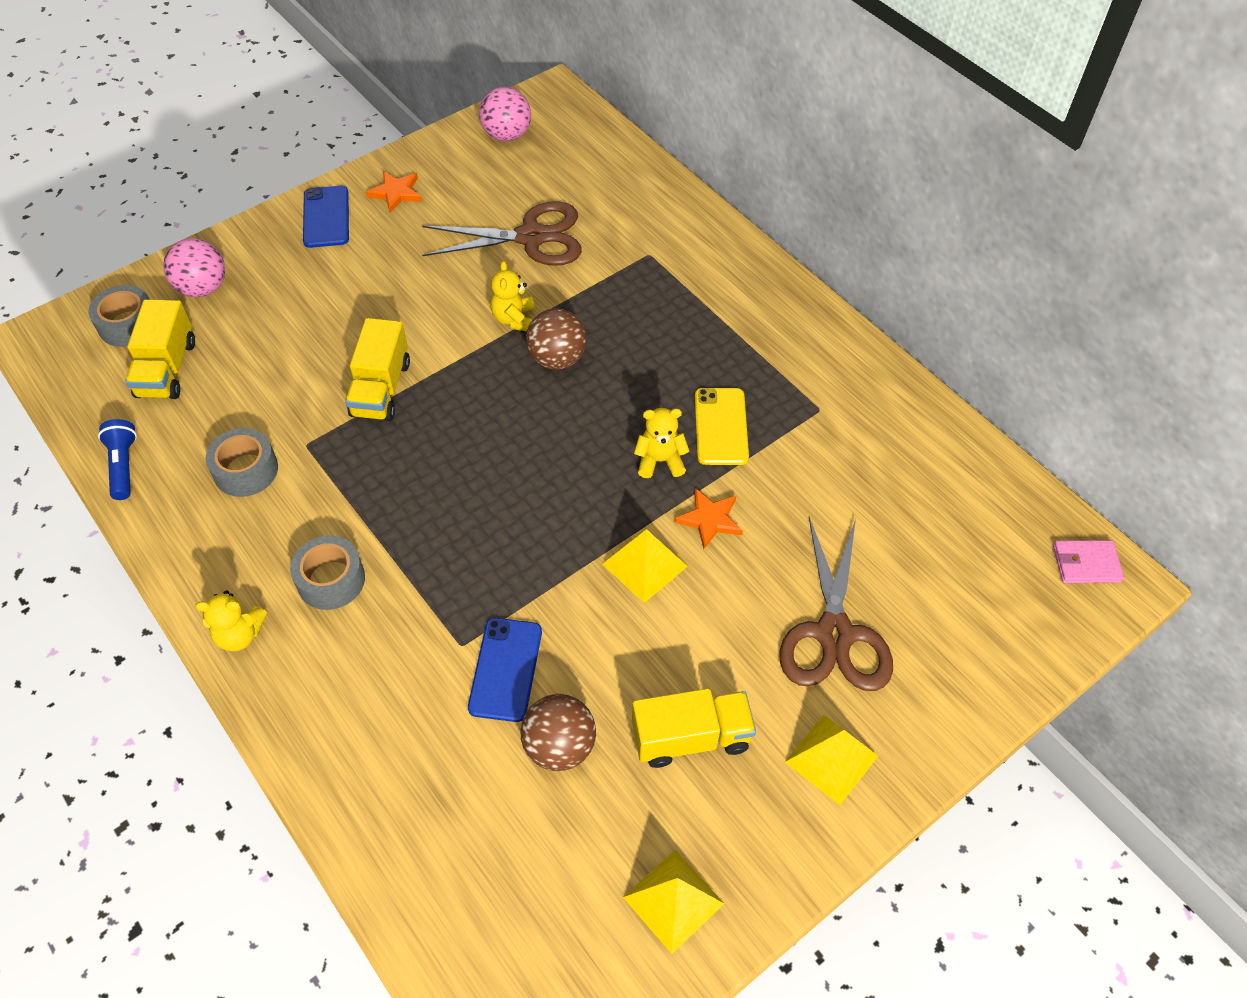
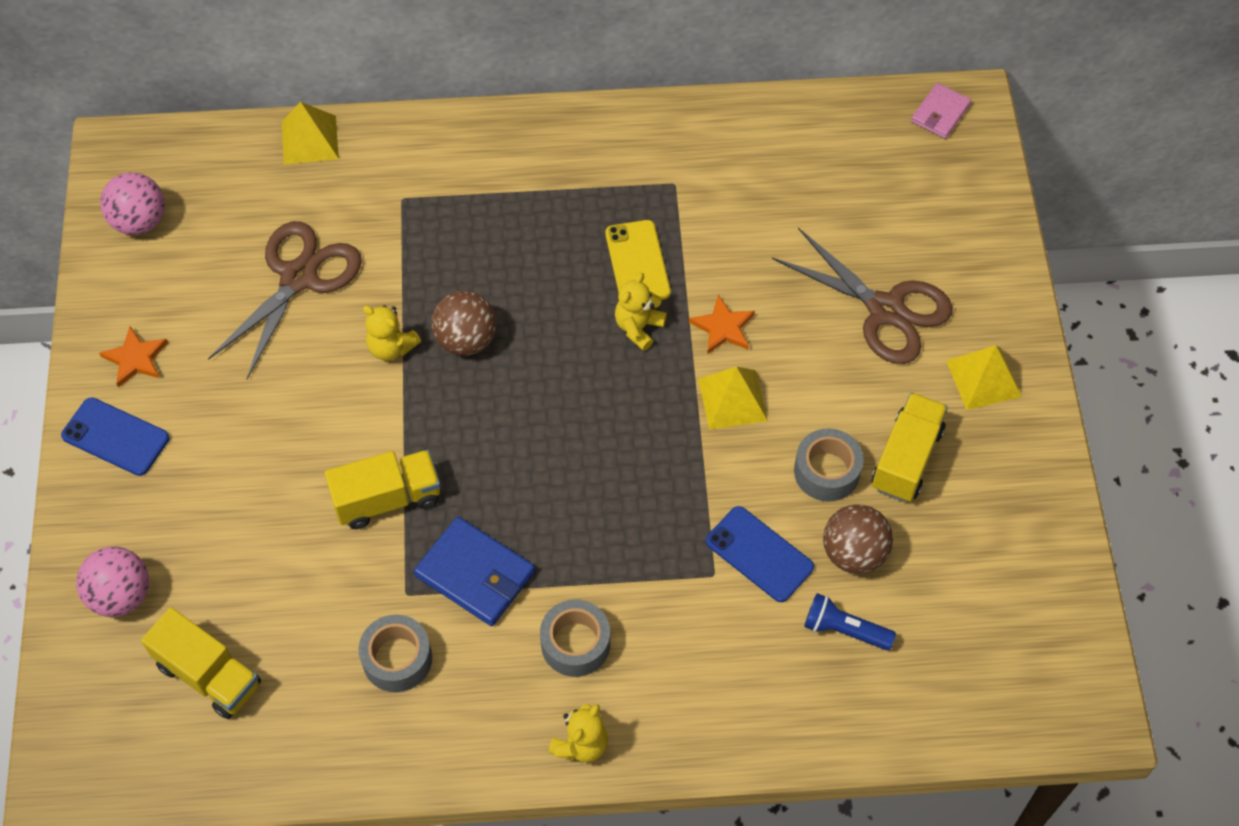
camera: 55 degrees left, 5 degrees up
(123, 466) = (307, 765): blue flashlight -> blue flashlight (844, 630)
(128, 324) = (115, 687): grey tape -> grey tape (826, 471)
(352, 478) = (475, 574): none -> blue wallet
(381, 389) = (387, 499): yellow truck -> yellow truck turned 60 degrees counterclockwise
(673, 900) = (1025, 547): yellow pyramid -> yellow pyramid (309, 140)
(721, 426) = (637, 263): yellow phone -> yellow phone turned 45 degrees clockwise

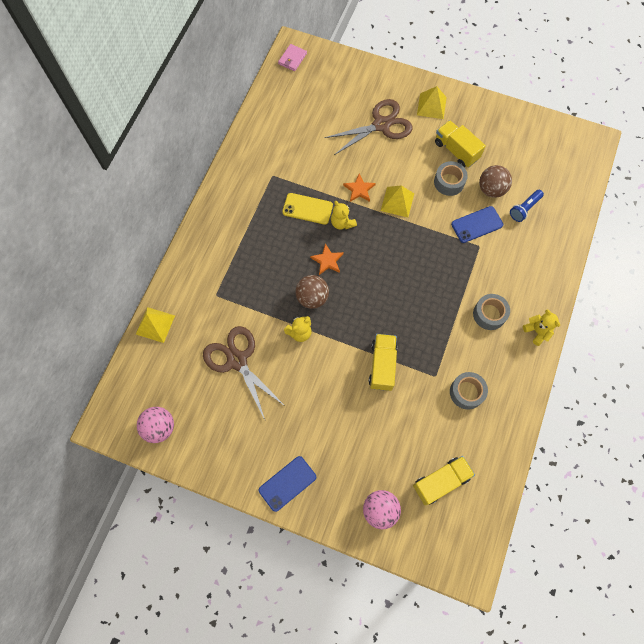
camera: 65 degrees left, 10 degrees up
(136, 359) = (245, 458): orange star -> orange star (327, 260)
(475, 574) = (438, 342): blue wallet -> none
(940, 113) = (292, 59): pink wallet -> pink wallet turned 60 degrees clockwise

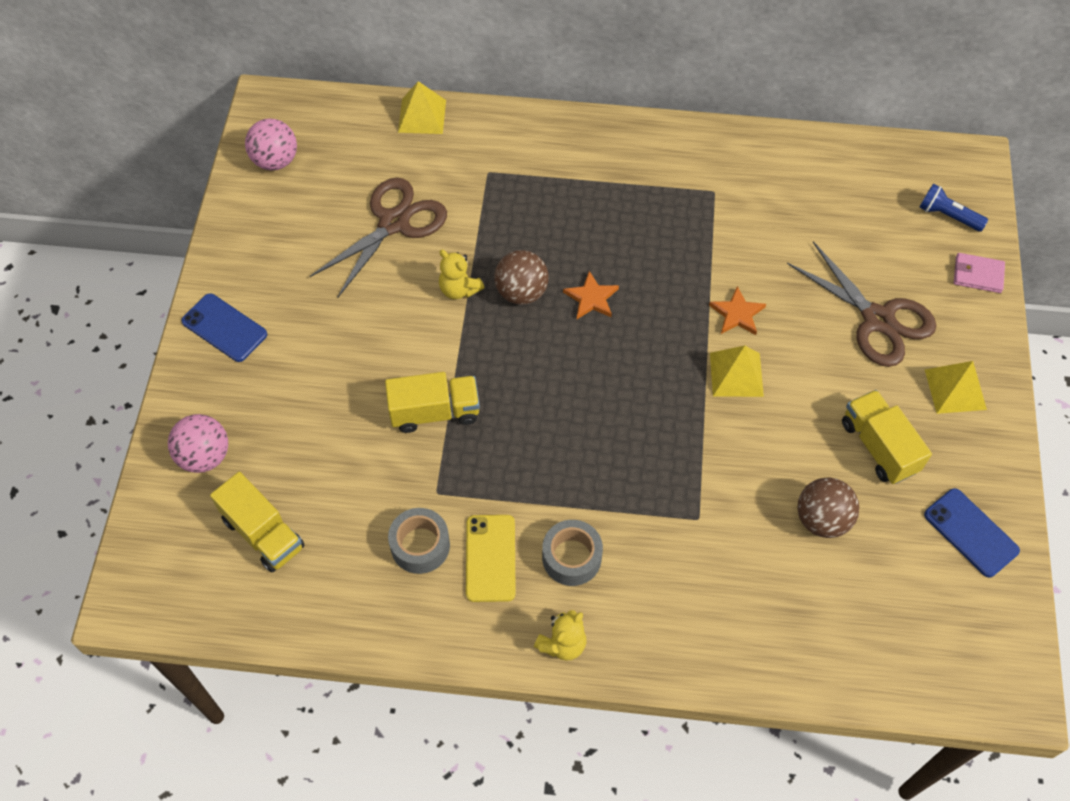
camera: 75 degrees right, 10 degrees down
(292, 59) = (947, 165): pink wallet -> pink wallet (977, 275)
(307, 209) = (673, 251): yellow phone -> yellow phone (490, 558)
(342, 223) = (666, 303): yellow teddy bear -> none
(449, 182) = (808, 447): grey tape -> none
(456, 150) = (878, 447): yellow truck -> yellow truck turned 60 degrees counterclockwise
(477, 224) = (740, 507): blue phone -> blue phone (971, 532)
(524, 209) = (804, 583): blue flashlight -> blue flashlight (948, 216)

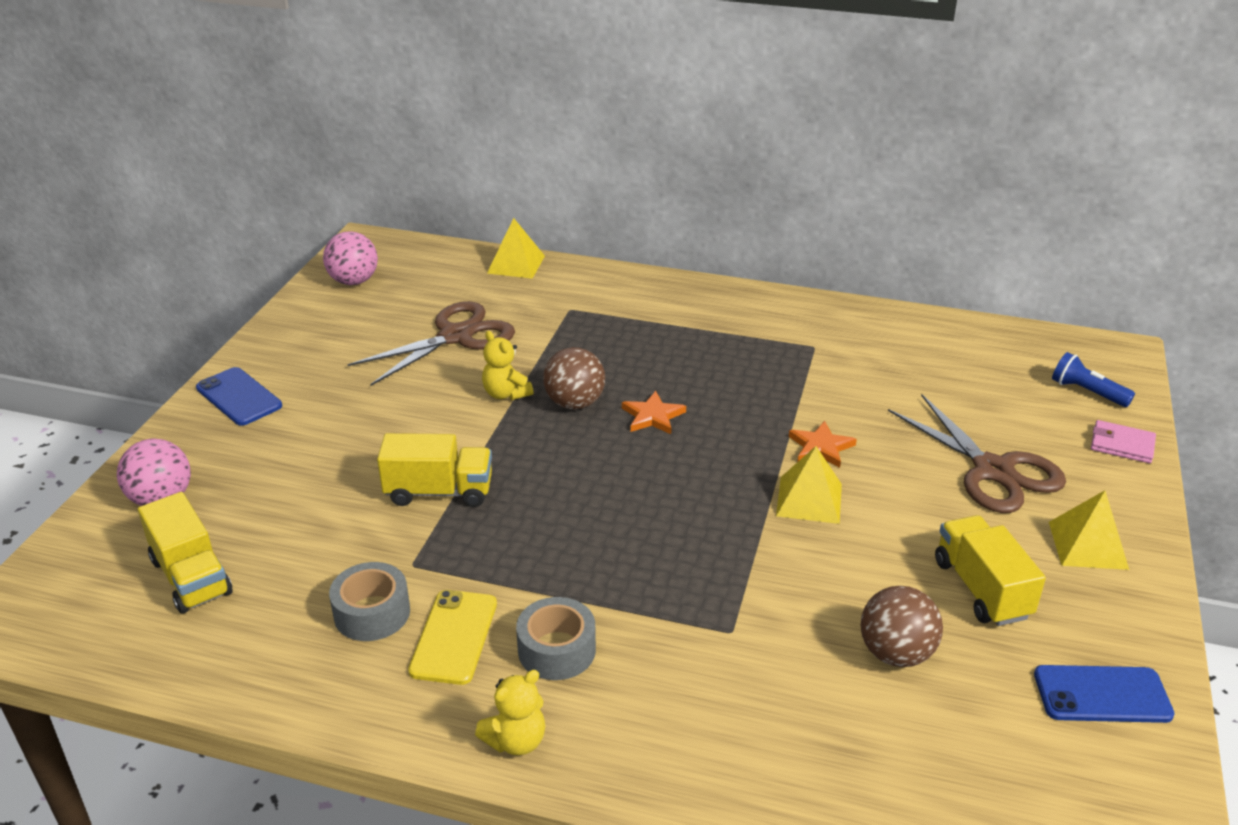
camera: 10 degrees right, 25 degrees down
(971, 532) = (1102, 695): blue phone -> blue phone turned 60 degrees counterclockwise

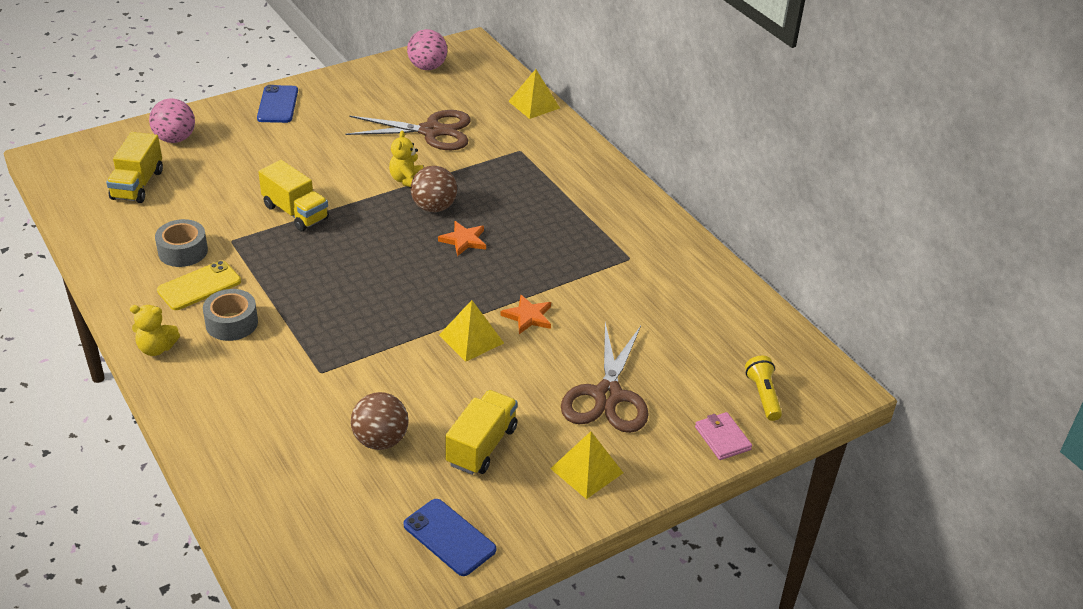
camera: 40 degrees right, 5 degrees up
(1087, 392) = (763, 395): blue flashlight -> yellow flashlight

